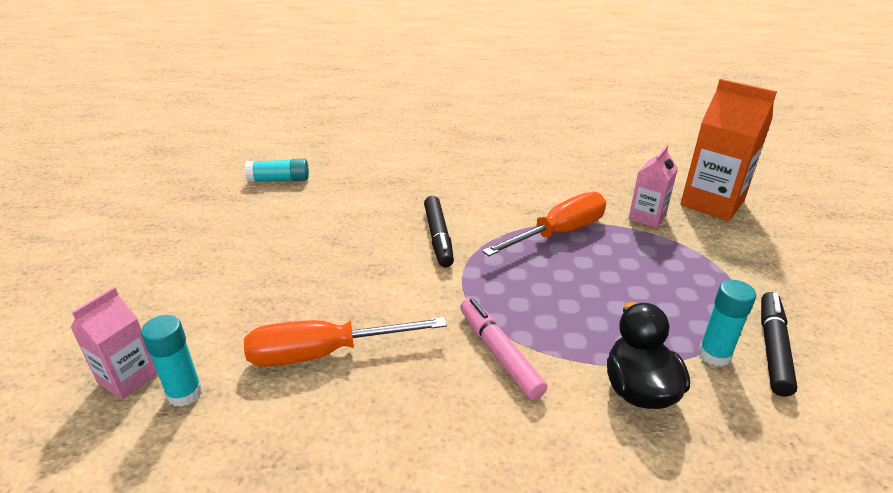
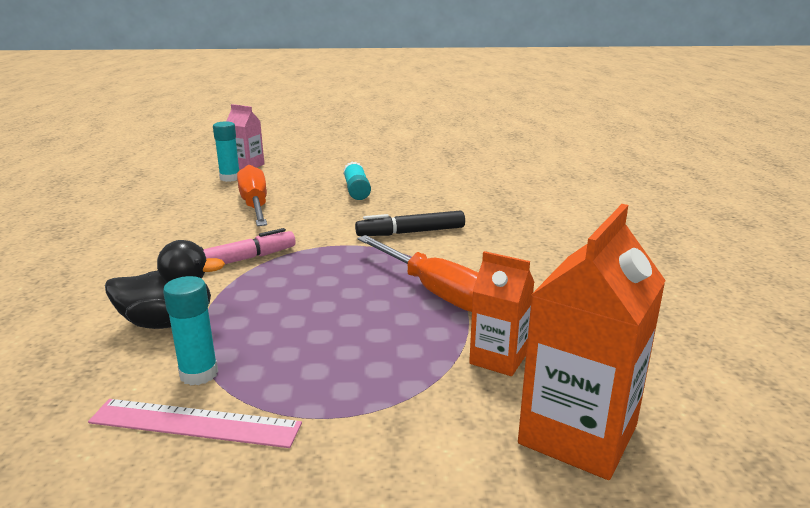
camera: 85 degrees right, 10 degrees down
(279, 180) = (488, 170): turquoise glue stick -> turquoise glue stick (356, 190)
(647, 217) = (498, 358): pink carton -> orange carton
(773, 348) = (195, 423): black marker -> pink ruler

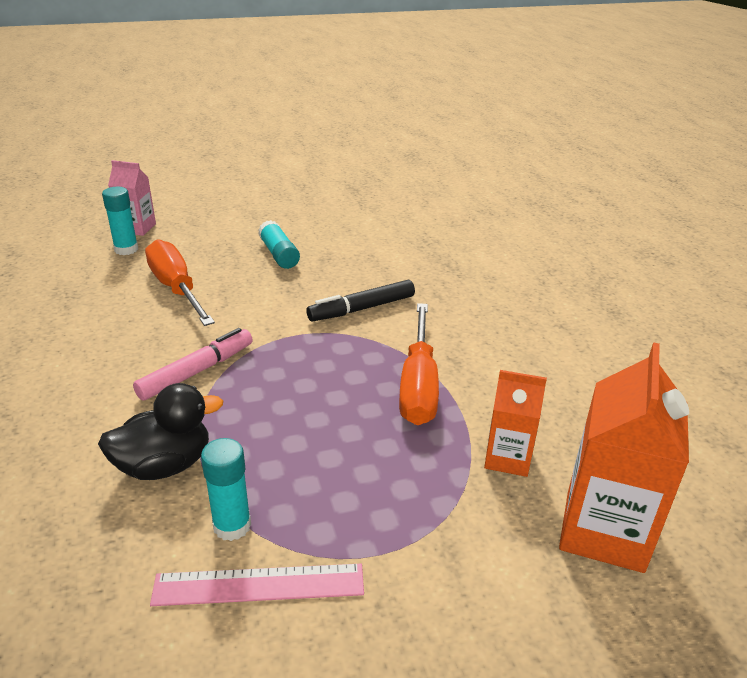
camera: 15 degrees left, 10 degrees up
(436, 292) = (418, 385): orange screwdriver -> orange screwdriver turned 60 degrees clockwise

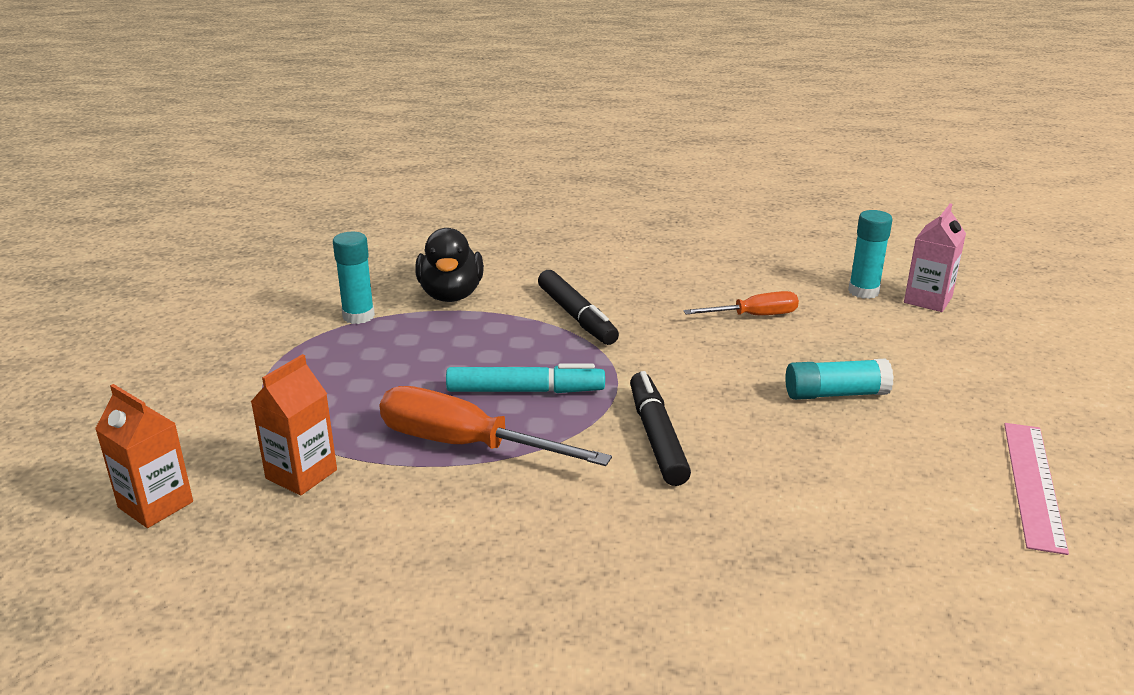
camera: 110 degrees right, 5 degrees down
(176, 288) = (754, 316): orange screwdriver -> orange screwdriver, size x0.59
(197, 371) = (576, 316): pink marker -> black marker
(259, 584) = (293, 321): pink ruler -> pink ruler (1033, 484)
(332, 373) = (525, 391): none -> turquoise marker
(604, 530) = (155, 505): orange carton -> orange carton, size x0.58

